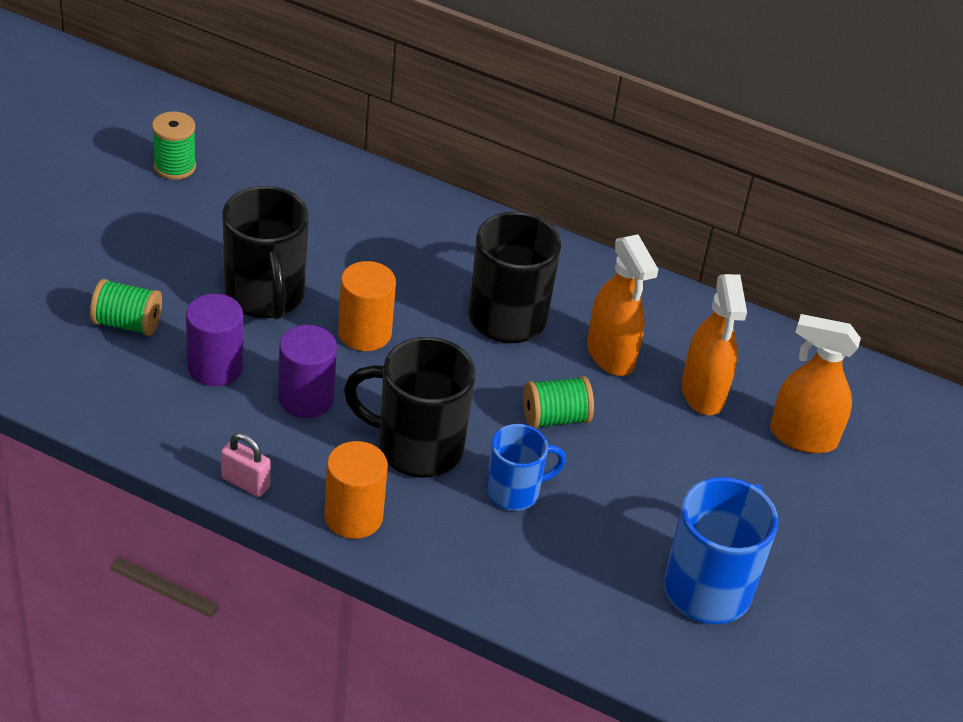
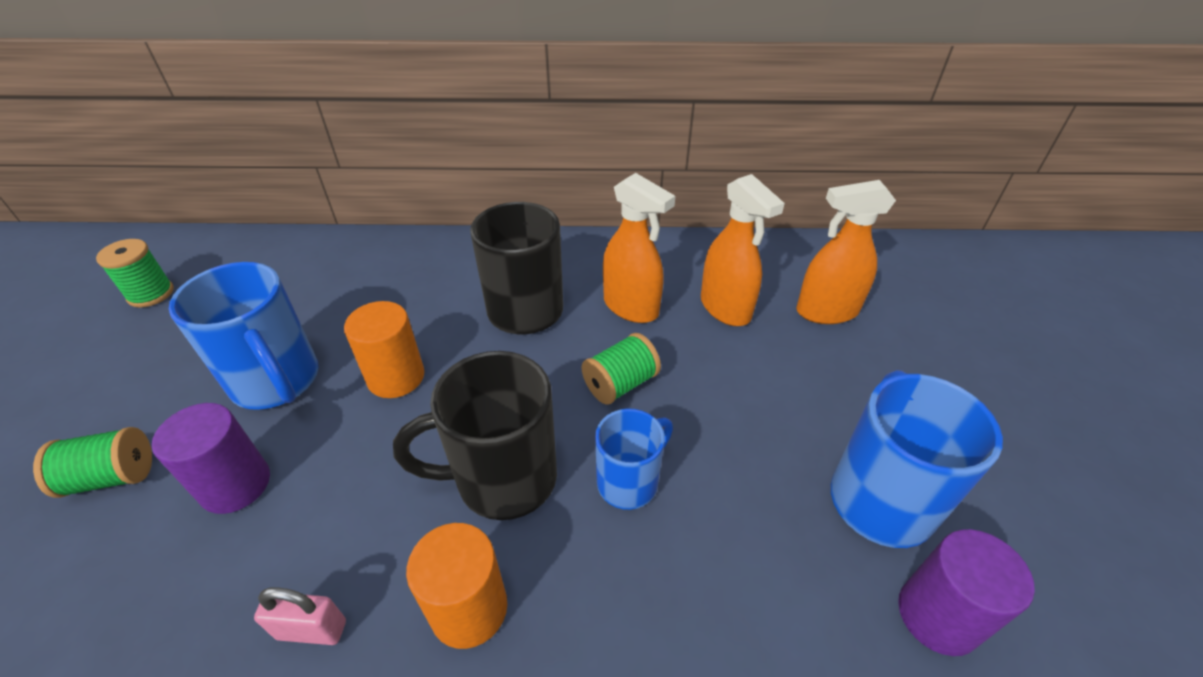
camera: 20 degrees left, 0 degrees up
(265, 297) = (277, 382): black mug -> blue mug
(306, 398) = (356, 476): purple cylinder -> purple cylinder (938, 615)

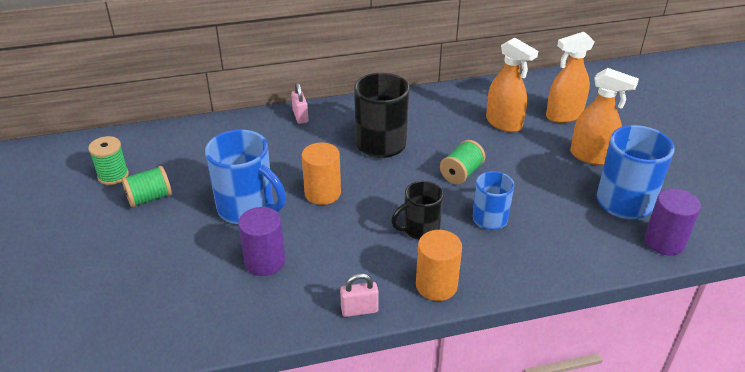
camera: 15 degrees left, 5 degrees down
(112, 477) = (183, 272): green spool -> green spool (149, 198)
(441, 249) = (300, 117): none -> pink padlock
(502, 479) = (420, 230): black mug -> black mug, size x0.62
(631, 307) = (446, 132): orange spray bottle -> orange spray bottle (591, 156)

